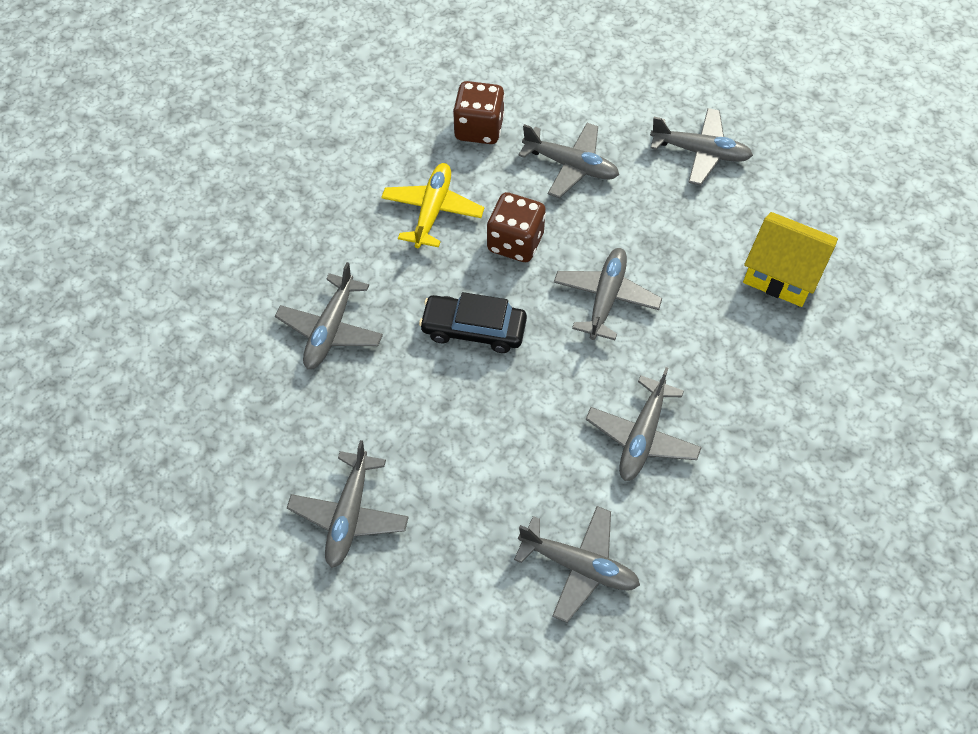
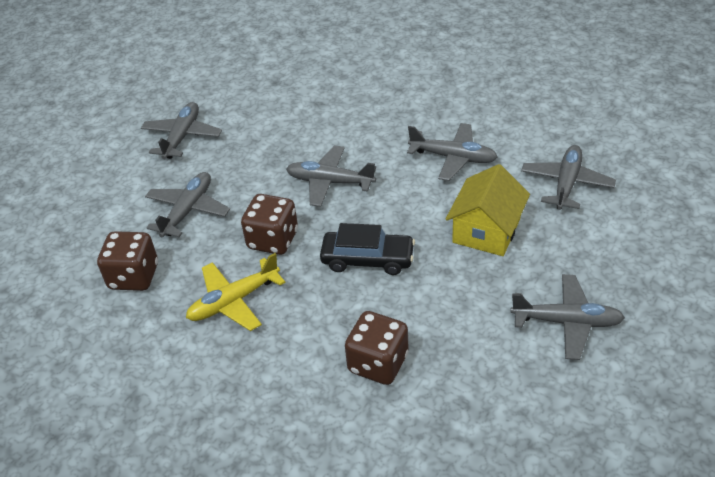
camera: 90 degrees left, 15 degrees down
(331, 330) = (378, 363): grey plane -> brown dice
(432, 211) = (234, 301): yellow plane -> yellow plane turned 45 degrees counterclockwise
(473, 329) = (367, 259): black car -> black car turned 90 degrees counterclockwise
(782, 273) = (303, 95): yellow house -> yellow house (486, 230)

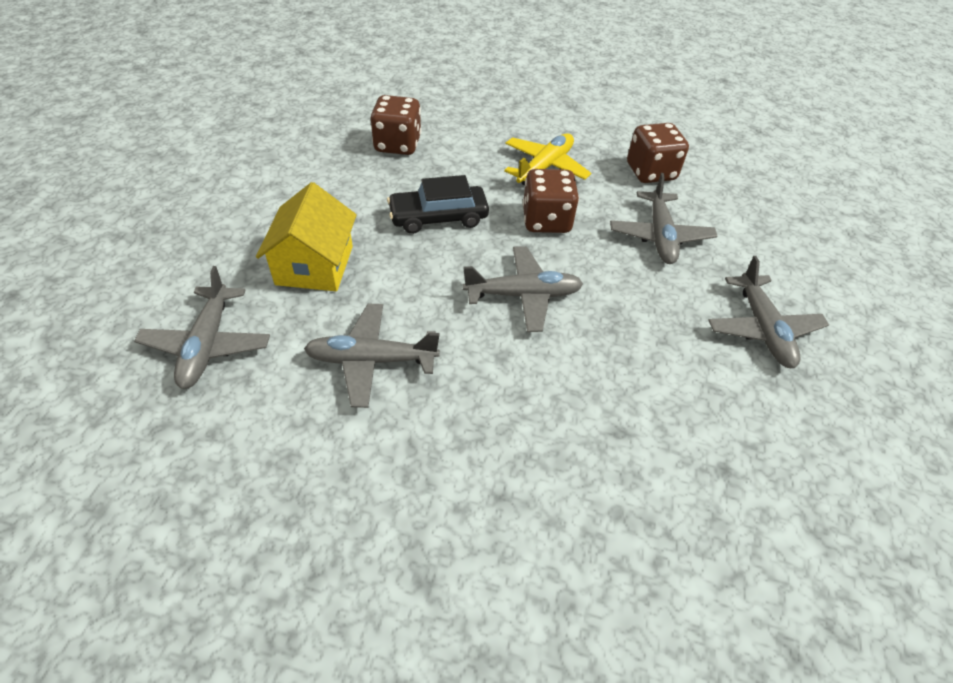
camera: 155 degrees right, 5 degrees up
(567, 322) = (231, 193): grey plane -> none

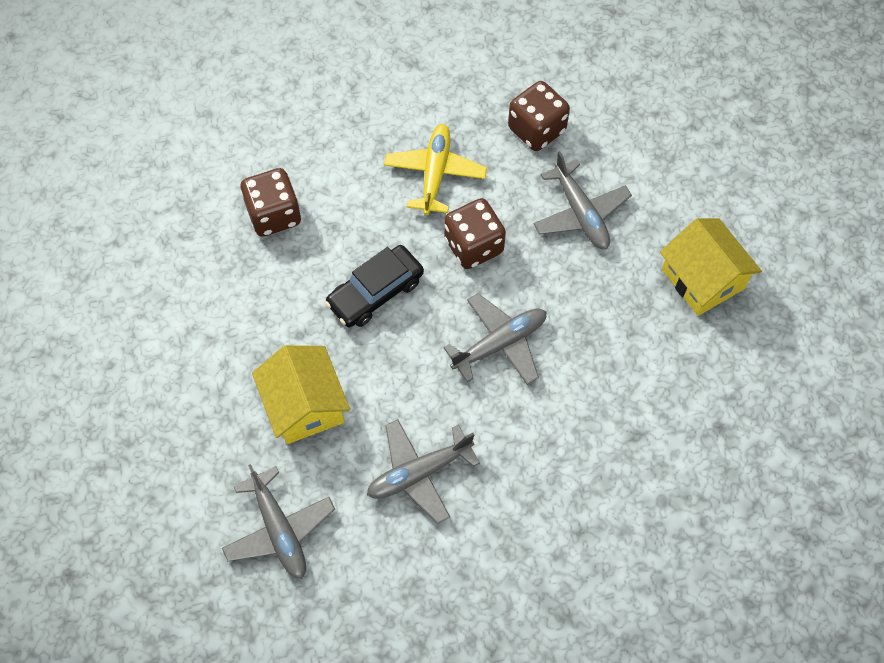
camera: 25 degrees left, 15 degrees up
(762, 329) = (703, 279): grey plane -> yellow house

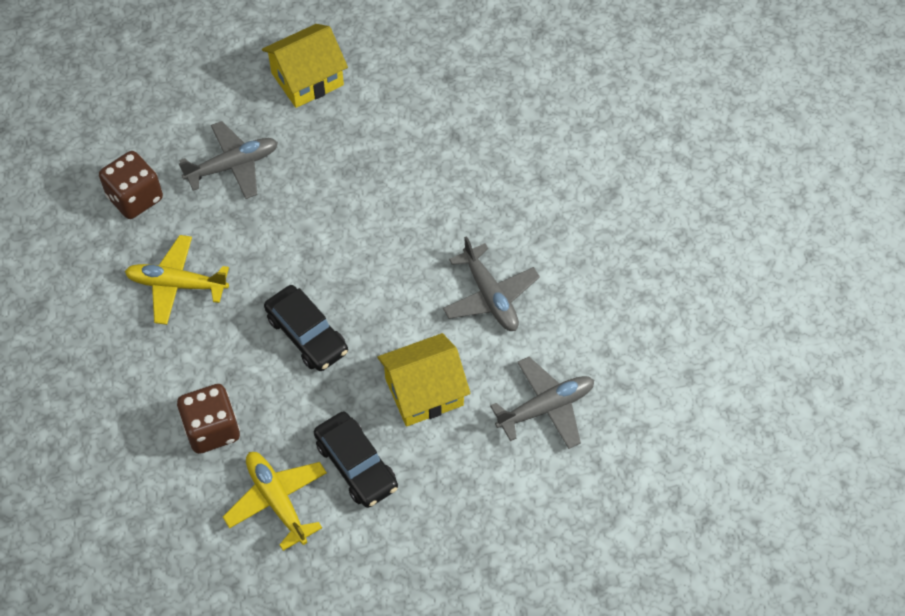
camera: 90 degrees left, 5 degrees down
(195, 274) = (277, 501): none -> yellow plane
(226, 342) = (356, 465): none -> black car
(473, 246) = (261, 252): brown dice -> none
(500, 343) = (365, 233): grey plane -> none

